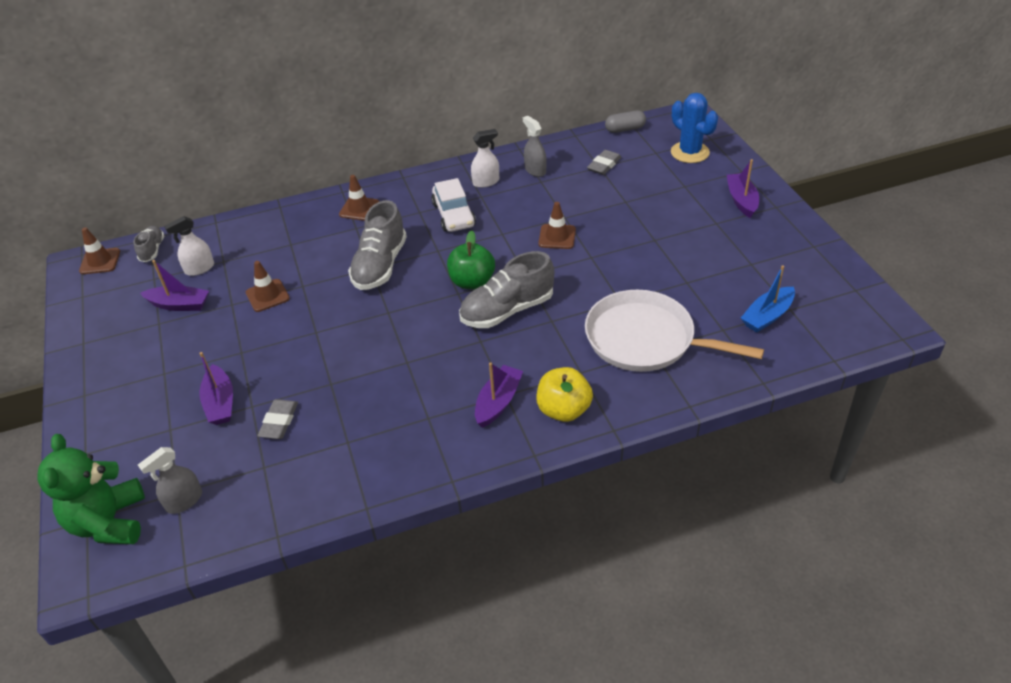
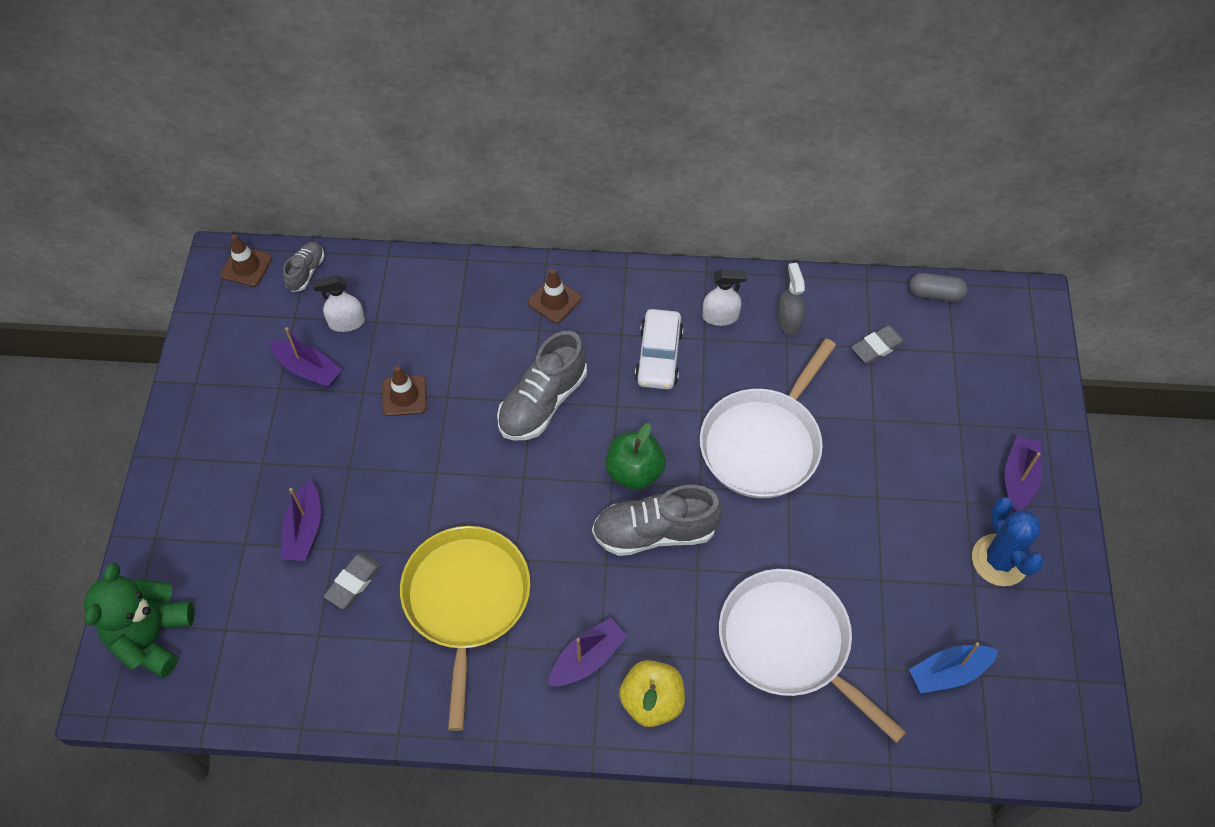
camera: 20 degrees right, 15 degrees up
(184, 501) = (228, 643): grey spray bottle -> none
(381, 401) = (466, 601): none -> yellow pan
(557, 237) = (763, 443): brown traffic cone -> white pan
(690, 152) = (997, 369): blue cactus -> blue cactus (999, 560)

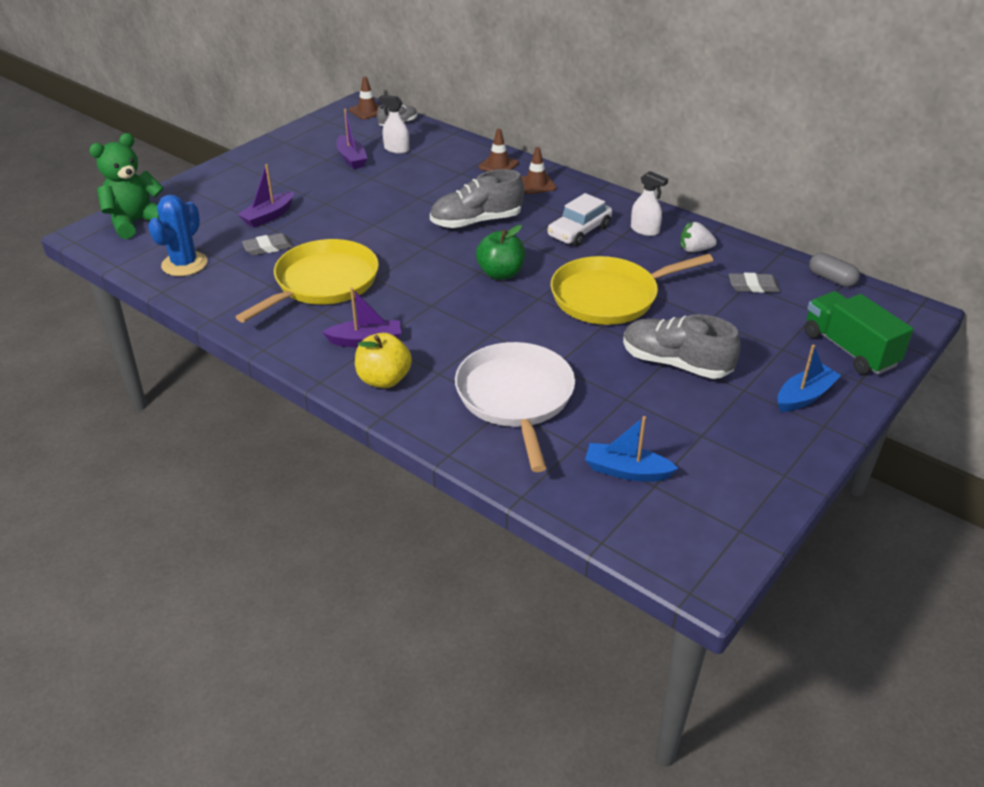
camera: 35 degrees right, 20 degrees down
(404, 396) = (393, 188): brown traffic cone -> brown traffic cone (498, 165)
(655, 532) = (482, 305): grey shoe -> grey shoe (675, 363)
(763, 443) = (609, 297): white pan -> yellow pan
(788, 321) = (695, 250): grey spray bottle -> white strawberry
(999, 560) = (739, 432): blue cactus -> blue cactus (184, 264)
(1012, 390) = (849, 349): none -> green truck
(1018, 478) = (804, 396): purple boat -> blue boat

